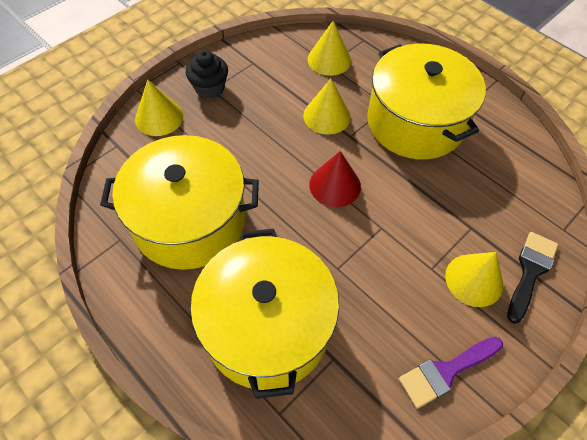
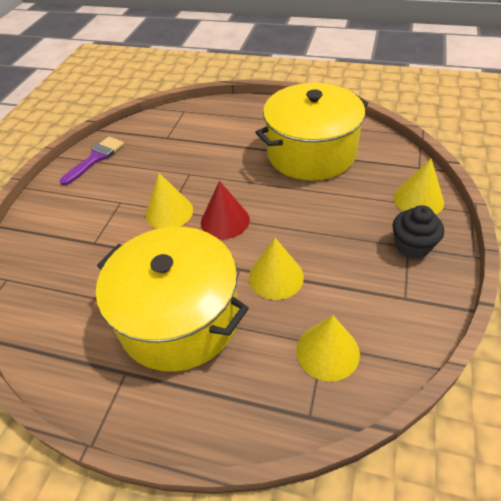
camera: 155 degrees right, 10 degrees down
(267, 327) = (214, 132): yellow pot -> none
(474, 280) = (85, 209): yellow cone -> yellow cone (169, 212)
(530, 271) = (39, 233): black brush -> none

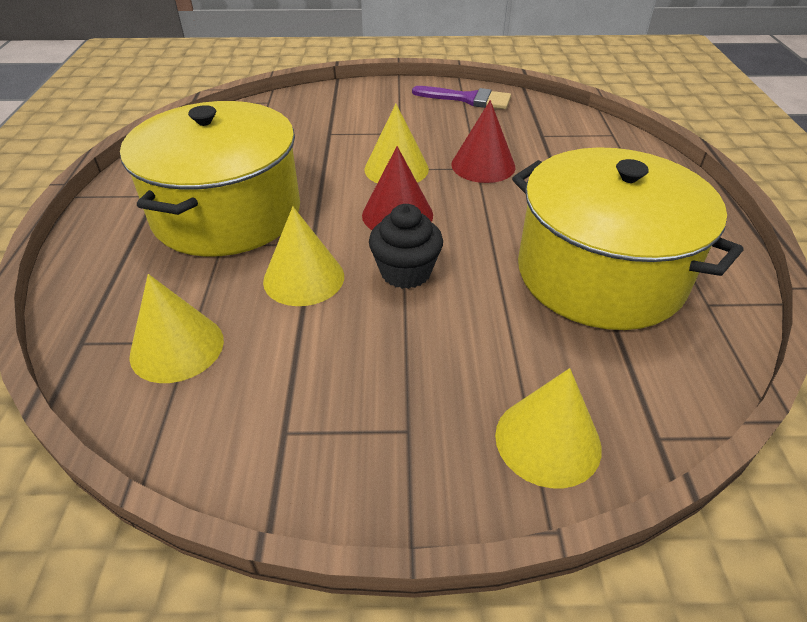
camera: 70 degrees right, 5 degrees down
(188, 170) = (483, 165): none -> red cone
(412, 246) = (410, 436): black cupcake -> black cupcake (405, 272)

